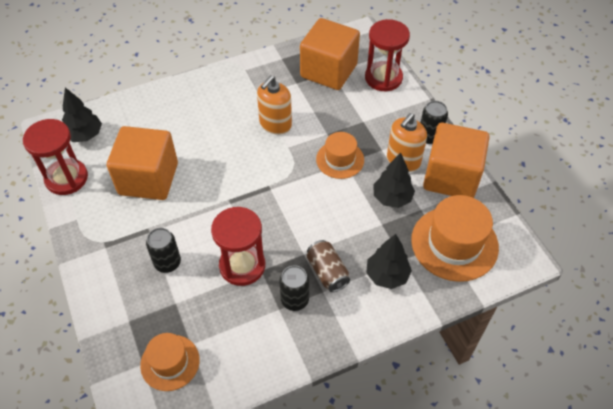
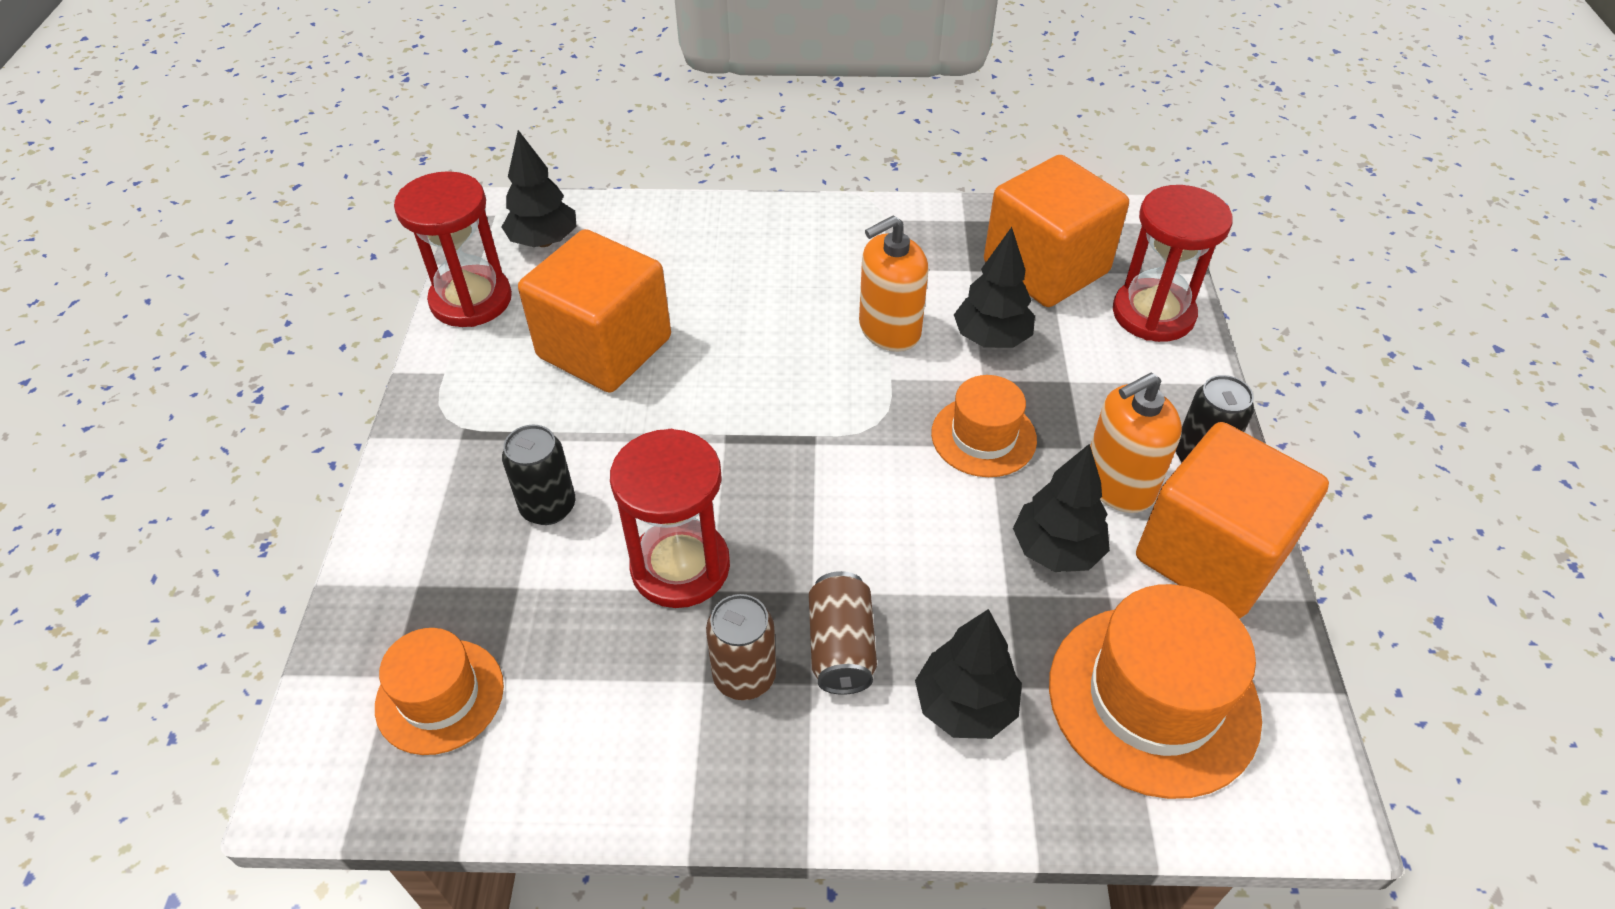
camera: 25 degrees right, 5 degrees down
(294, 300) = (744, 676): black can -> brown can
(321, 113) = (991, 338): none -> black tree

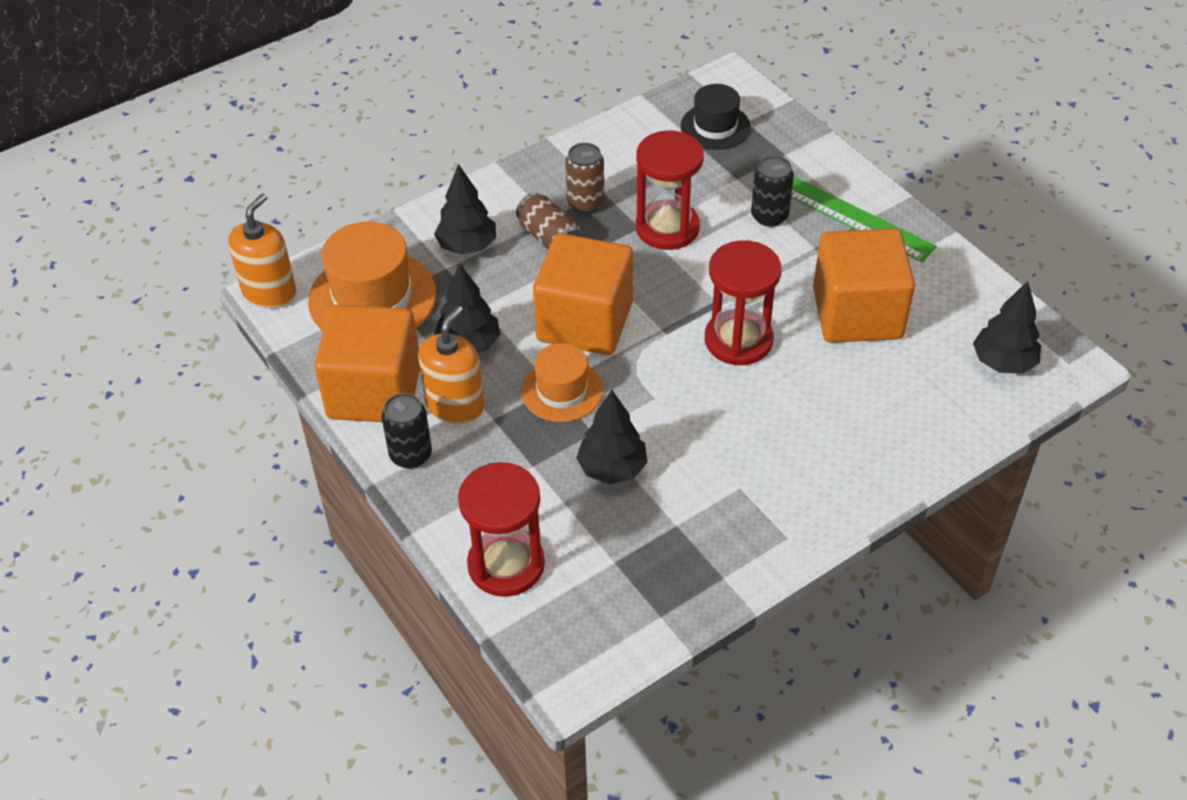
camera: 145 degrees right, 0 degrees up
(440, 696) = (715, 127): orange hat -> black hat
(465, 447) = (854, 218): none -> green ruler
(471, 300) = (983, 295): red hourglass -> red hourglass (738, 340)
(889, 330) = (689, 434): orange soap dispenser -> orange soap dispenser (269, 292)
(1045, 268) = (619, 563): orange cube -> orange cube (585, 322)

